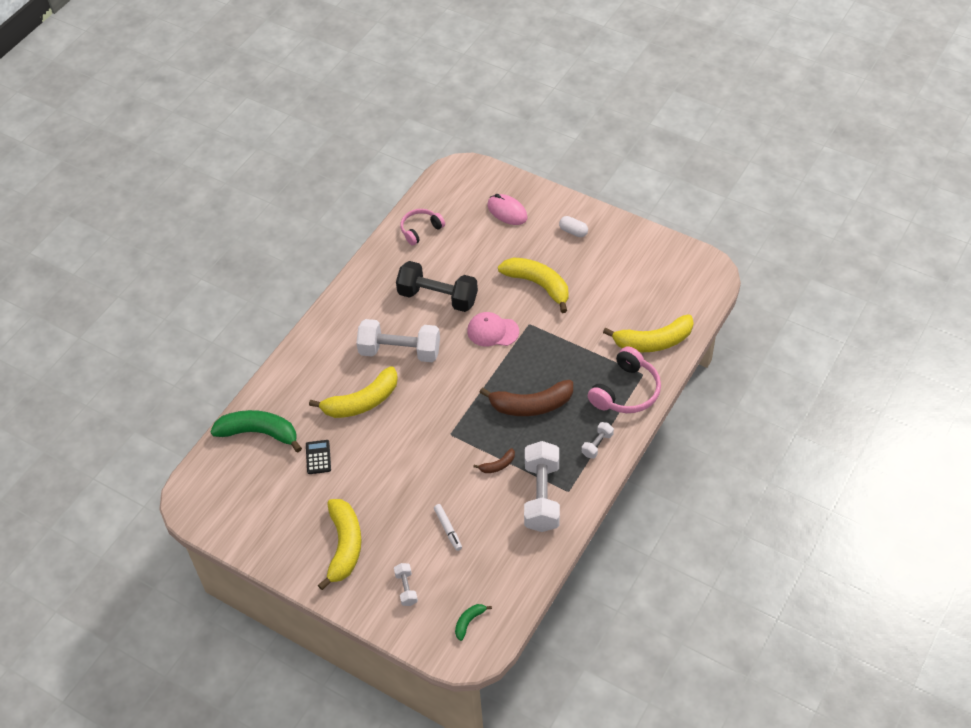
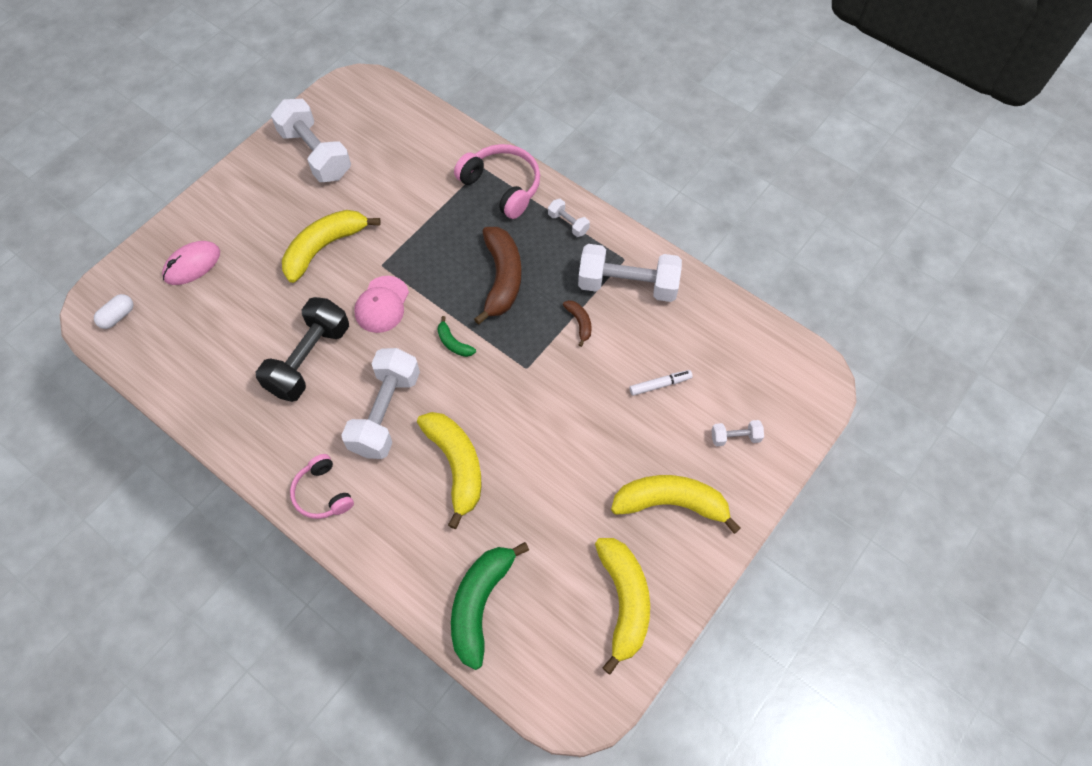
camera: 85 degrees left, 10 degrees up
(318, 457) = (534, 527): black calculator -> none
(420, 230) = (185, 368): pink headphones -> pink headphones (322, 493)
(469, 622) = (781, 376): green banana -> green banana (453, 343)
(573, 231) = (252, 200): white capsule -> white capsule (118, 316)
(628, 260) = (315, 154): none -> white dumbbell
(653, 341) = (440, 151): yellow banana -> yellow banana (623, 601)

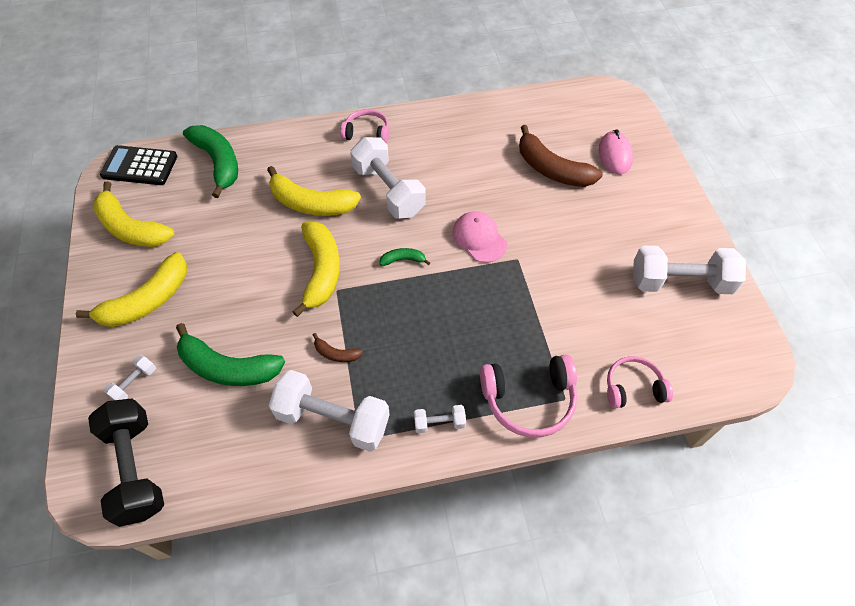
camera: 130 degrees right, 5 degrees down
(118, 316) = (599, 103): white capsule -> none
(309, 359) = (471, 175): black dumbbell -> black dumbbell (136, 468)
(324, 248) = (566, 234): yellow banana -> yellow banana (321, 271)
(438, 137) = (633, 388): none -> pink headphones
(501, 278) = (430, 329): brown banana -> brown banana (552, 169)
(553, 683) = (140, 166): none -> black calculator
(627, 285) = (333, 419): white dumbbell -> white dumbbell turned 60 degrees clockwise
(660, 384) = (228, 367): white marker -> green banana

